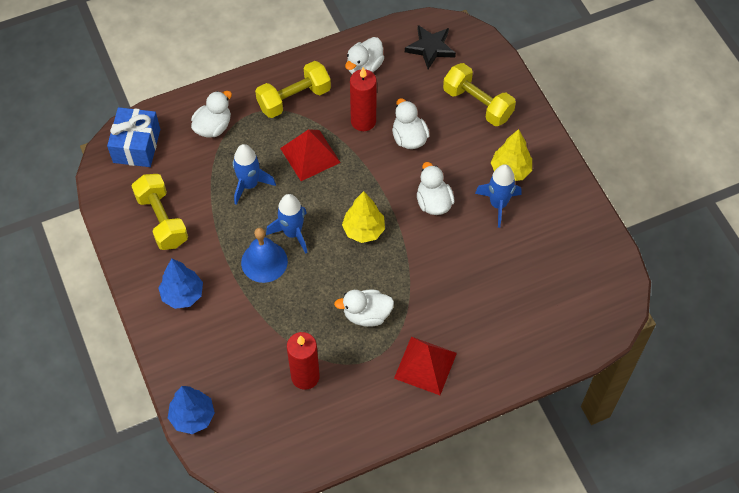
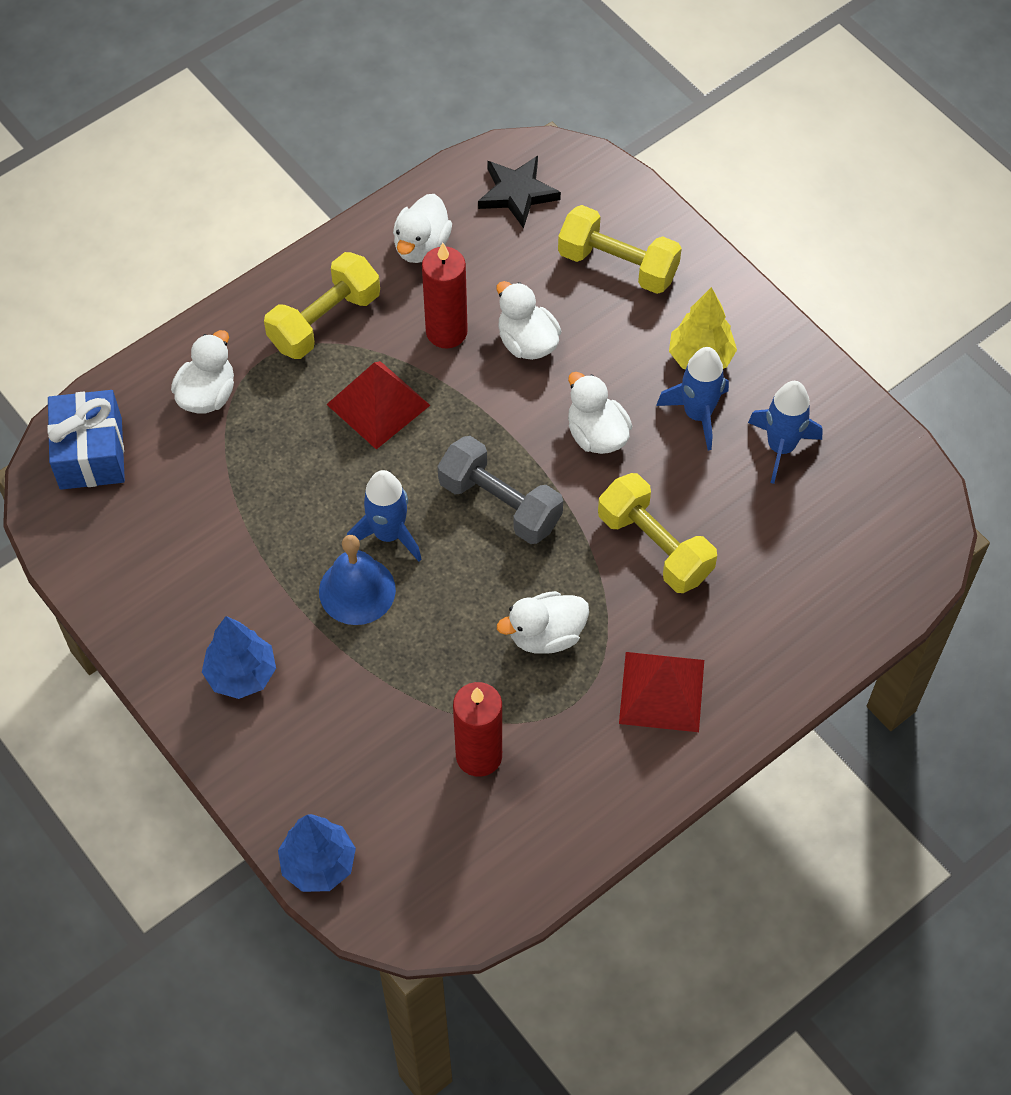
camera: 15 degrees left, 0 degrees up
(162, 220) = (170, 563): yellow dumbbell -> yellow dumbbell (654, 546)
(249, 185) = (295, 473): blue rocket -> blue rocket (781, 447)
(363, 230) = (500, 503): yellow tree -> grey dumbbell

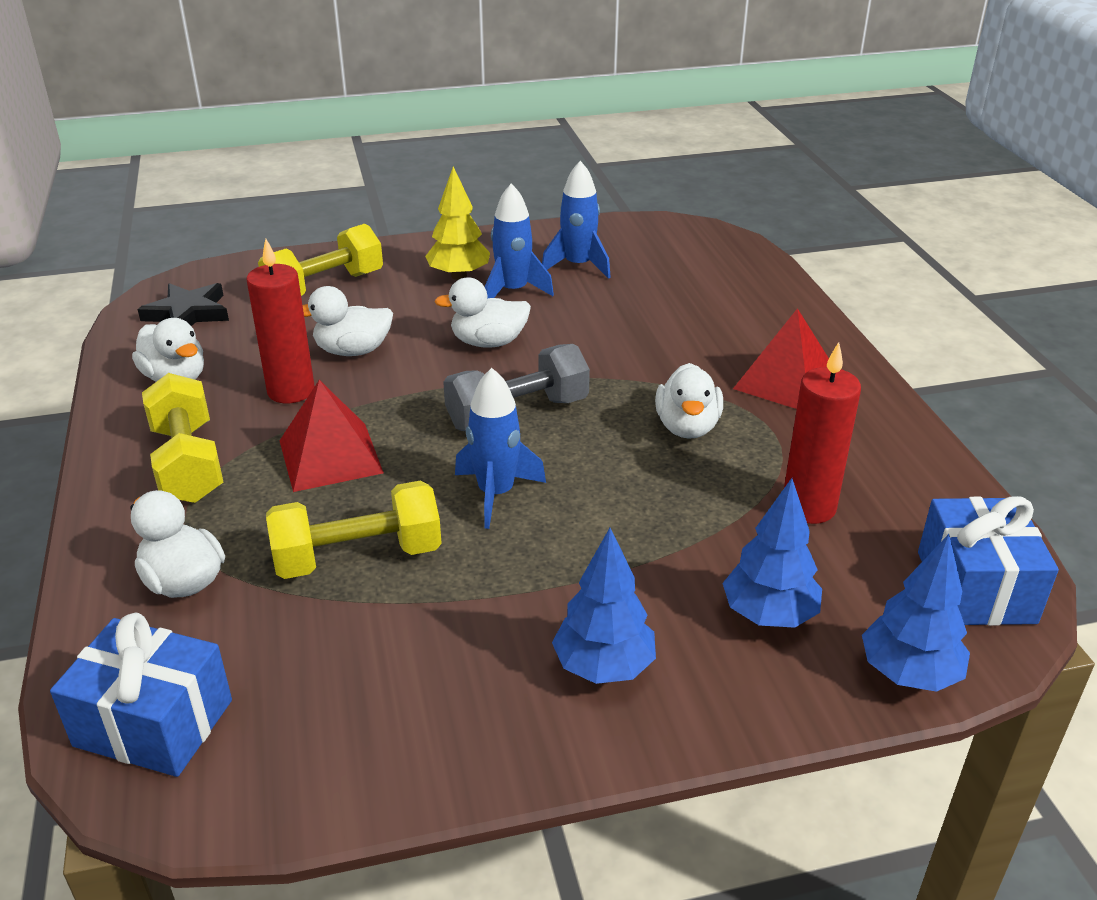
camera: 65 degrees left, 25 degrees down
(338, 760) = (768, 615): none -> blue tree
(357, 590) = (550, 536): blue bell -> none
(435, 894) = (975, 587): none -> blue gift
(654, 546) = (630, 345): yellow dumbbell -> yellow dumbbell (358, 557)

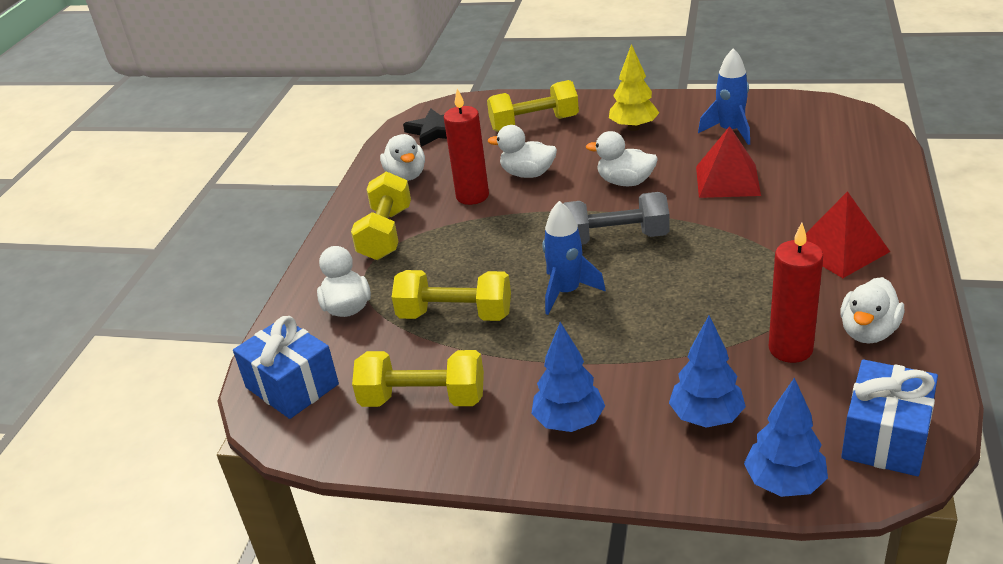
camera: 30 degrees right, 0 degrees up
(330, 456) = (473, 245): red pyramid -> red pyramid (727, 180)
(378, 688) = (423, 399): none -> yellow dumbbell
(513, 291) = (667, 145): blue rocket -> none
(687, 427) = (735, 271): white duck -> white duck (868, 332)

